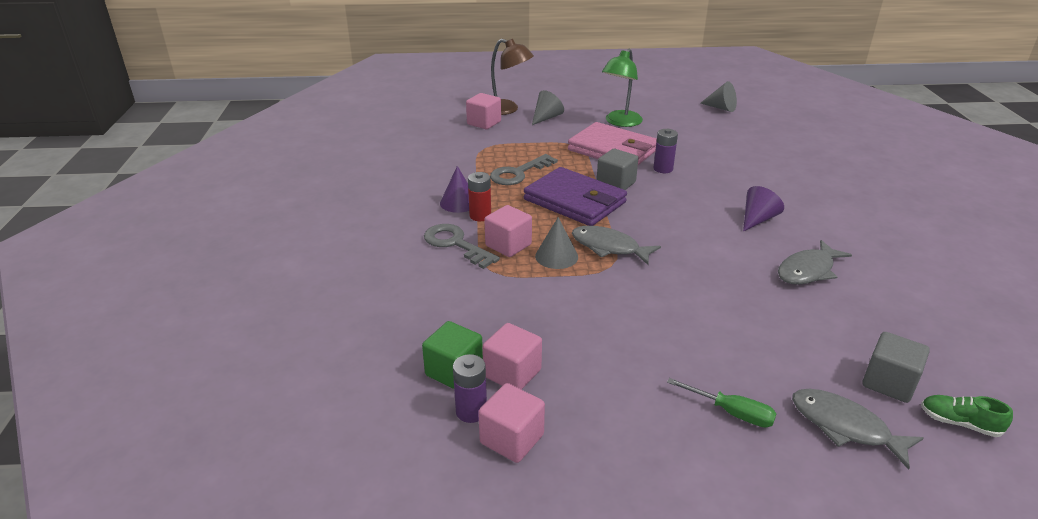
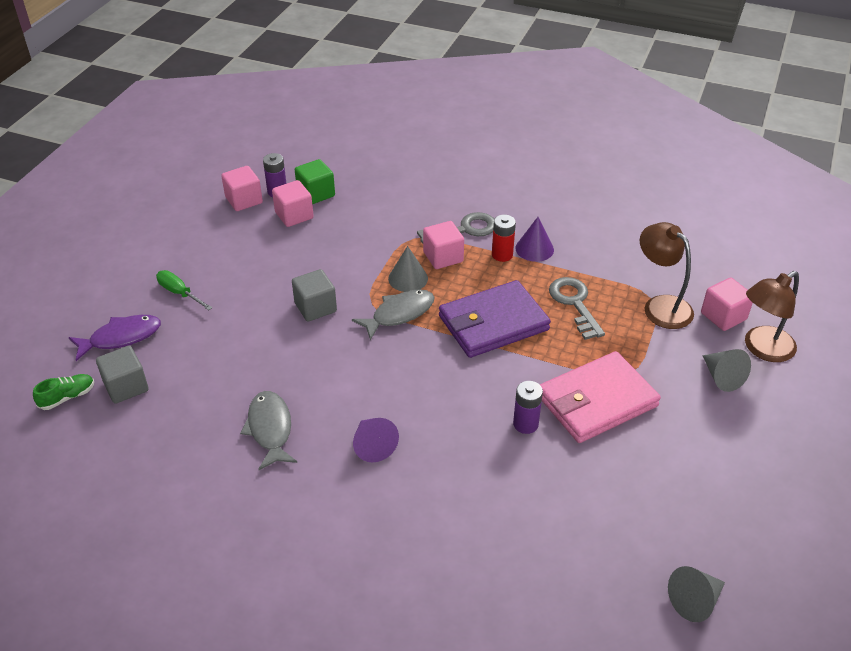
camera: 115 degrees right, 10 degrees up
(491, 143) = (660, 306): none -> brown lamp
(616, 183) = (512, 368): grey cube -> grey cube (315, 307)
(620, 122) = (680, 445): green lamp -> none
(731, 413) = (179, 293): green screwdriver -> green screwdriver turned 75 degrees clockwise
(845, 427) = (121, 337): grey fish -> purple fish

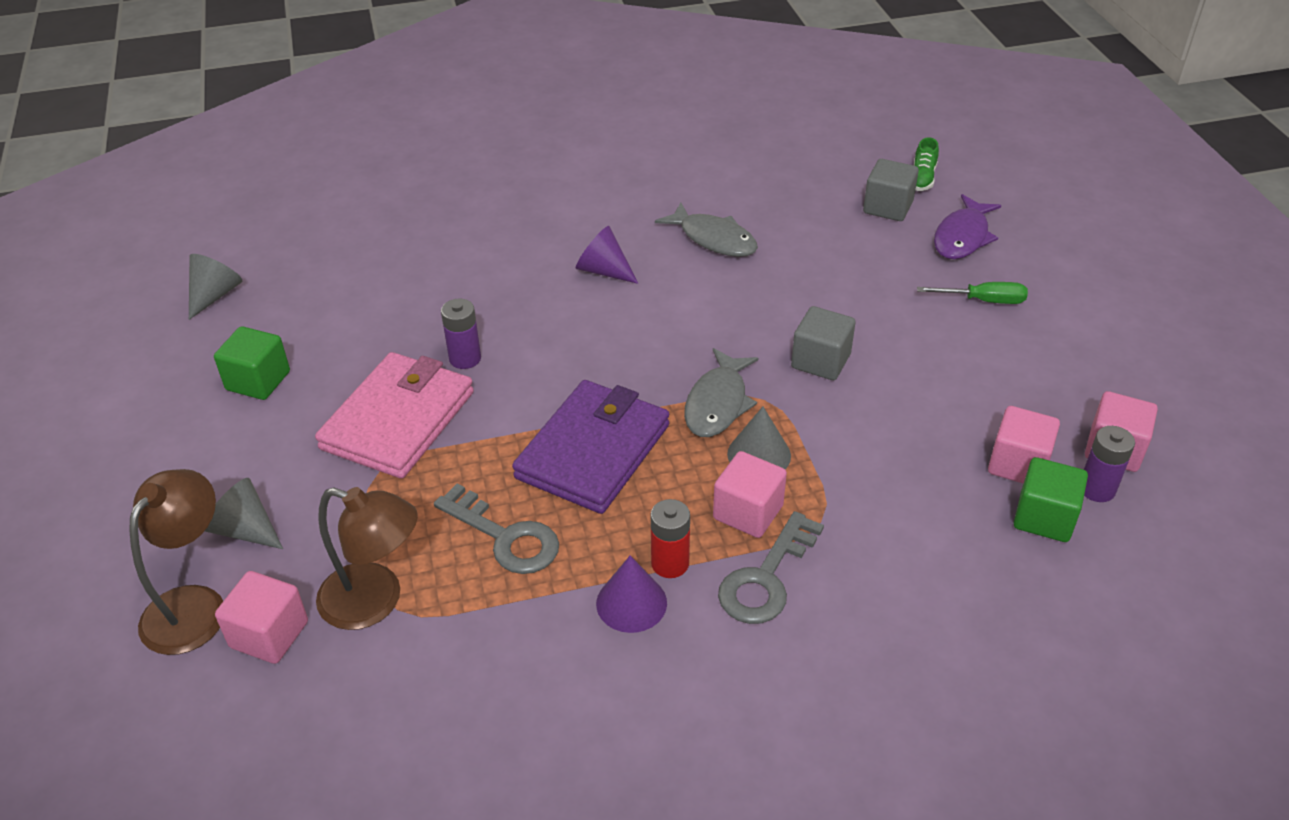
camera: 145 degrees right, 0 degrees up
(682, 484) = (258, 381): none -> green cube

